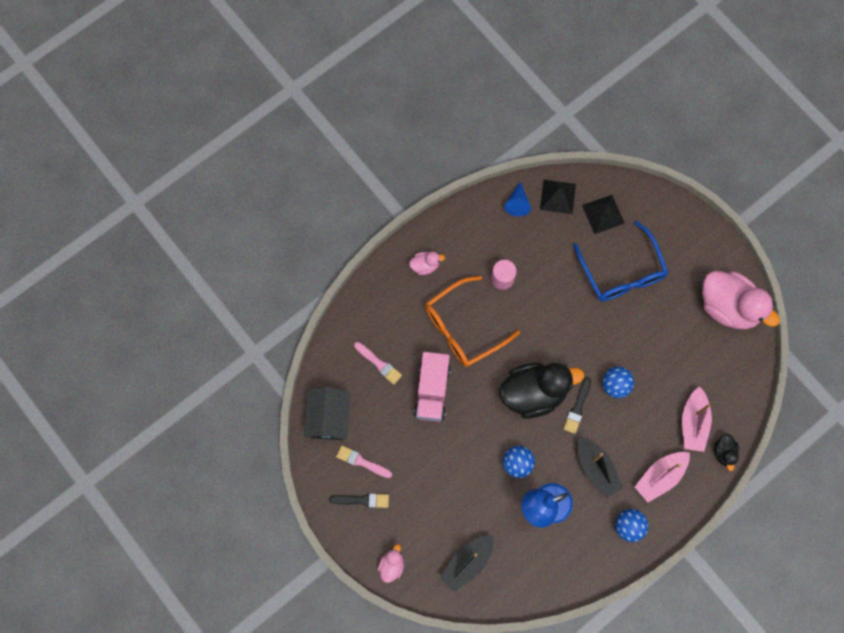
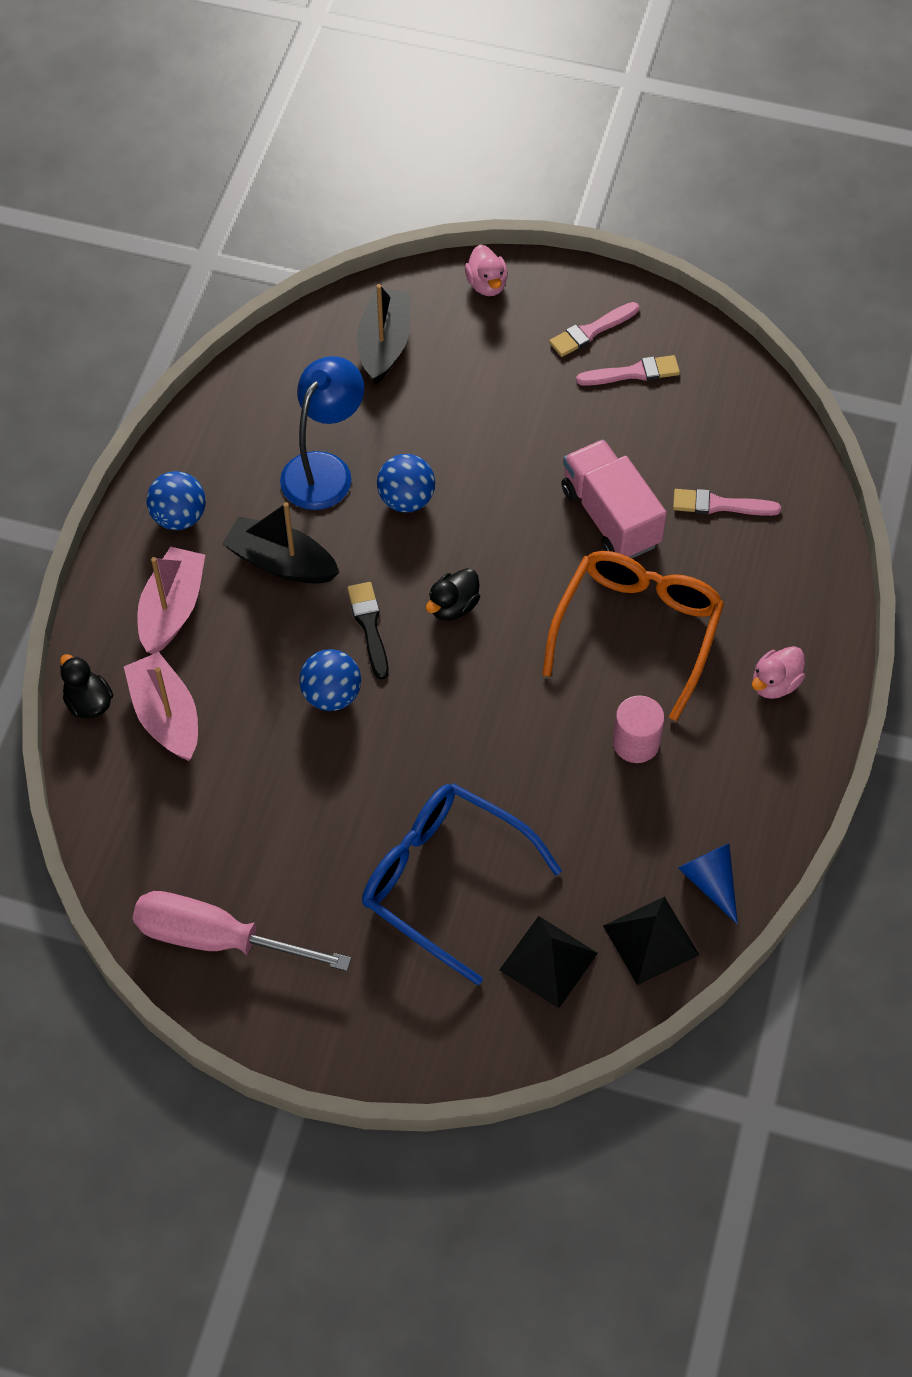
camera: 145 degrees right, 15 degrees down
(329, 418) = (727, 396): black house -> none
(362, 500) = (591, 331): black brush -> pink brush
(534, 393) = (453, 606): black duck -> black duck, size x0.45
(728, 307) = (218, 939): pink duck -> pink screwdriver

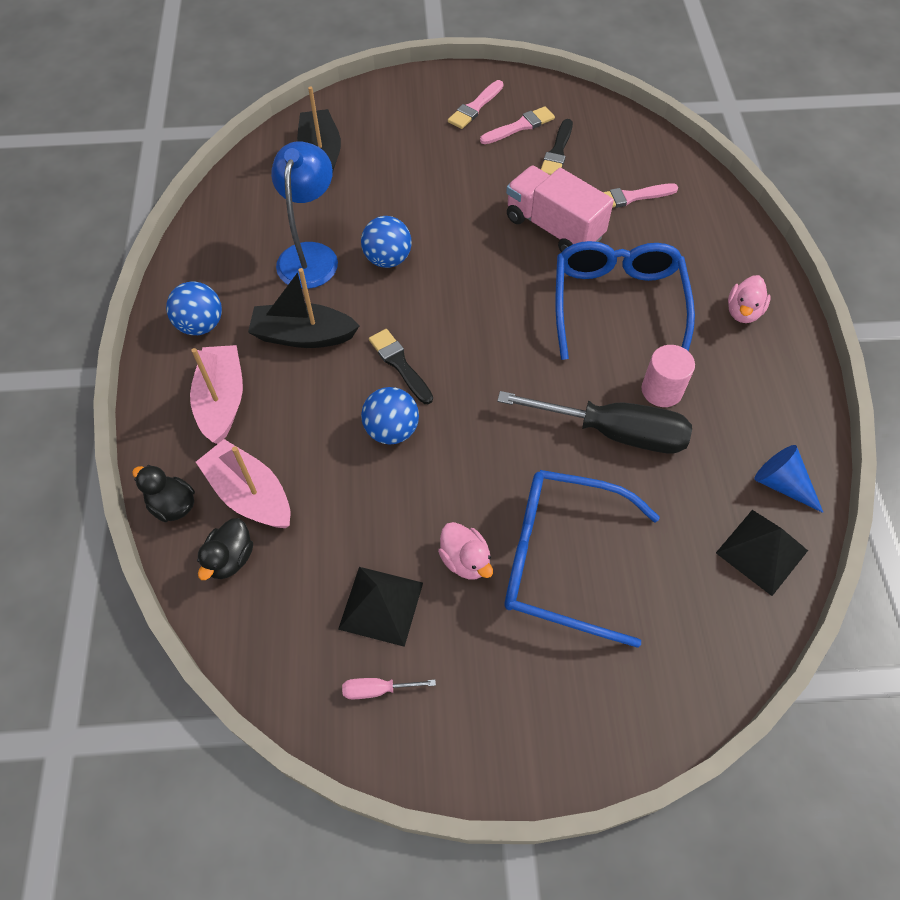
camera: 20 degrees left, 0 degrees up
(218, 939) = (378, 689): pink screwdriver -> pink screwdriver, size x0.41
(453, 606) = (462, 328): black duck -> black duck (230, 558)
(487, 284) = (382, 96): pink duck -> pink duck (465, 560)
(548, 961) = (686, 602): black pyramid -> black pyramid (381, 605)
(560, 770) = (613, 432): none -> black screwdriver
(637, 631) = (617, 304): orange glasses -> blue glasses
(661, 420) = (557, 152): none -> black brush

